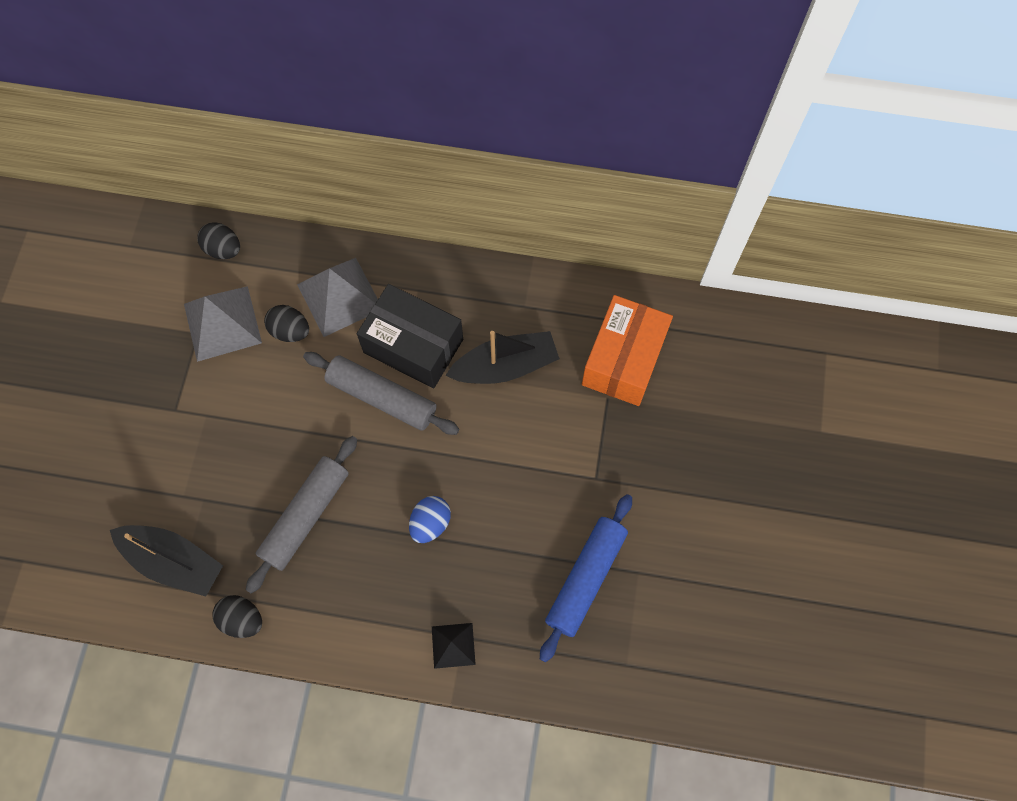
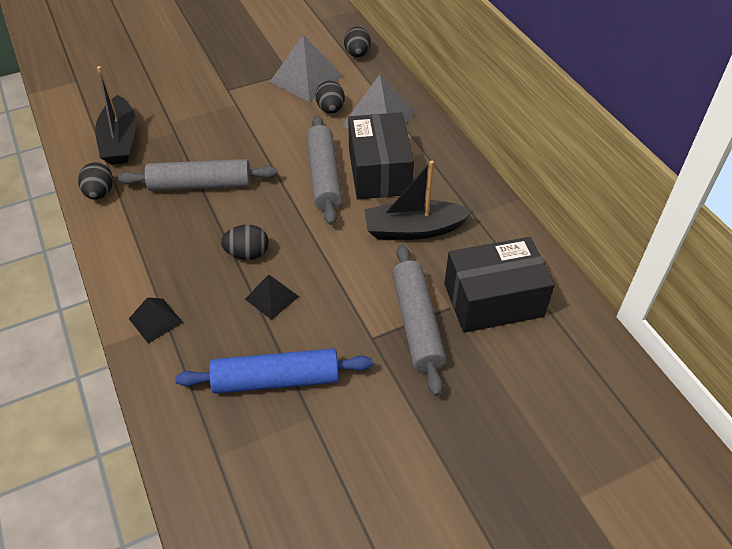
camera: 55 degrees right, 20 degrees down
(430, 523) = (247, 253): blue egg -> black egg
(497, 532) = (272, 297): none -> black pyramid
(505, 366) = (413, 229): black boat -> black boat turned 135 degrees clockwise
(606, 434) = (416, 324): none -> grey rolling pin
(623, 360) = (493, 300): orange box -> black box

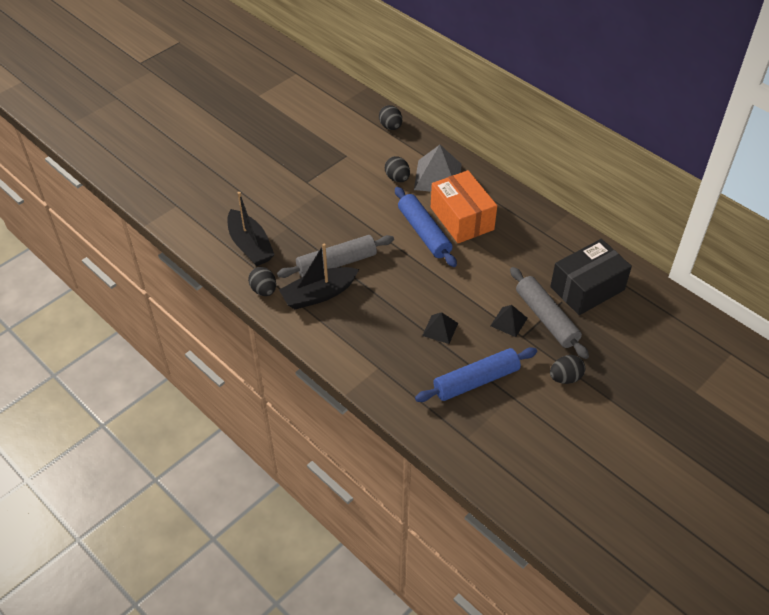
camera: 20 degrees left, 0 degrees up
(156, 320) = (369, 368): black pyramid -> black pyramid (509, 322)
(247, 253) = (404, 304): black egg -> black egg (565, 378)
(306, 79) = (363, 157): grey pyramid -> none
(324, 176) = (424, 233): grey rolling pin -> blue rolling pin
(379, 172) = (462, 218): black box -> orange box
(413, 229) = (509, 254): black boat -> black boat (319, 294)

